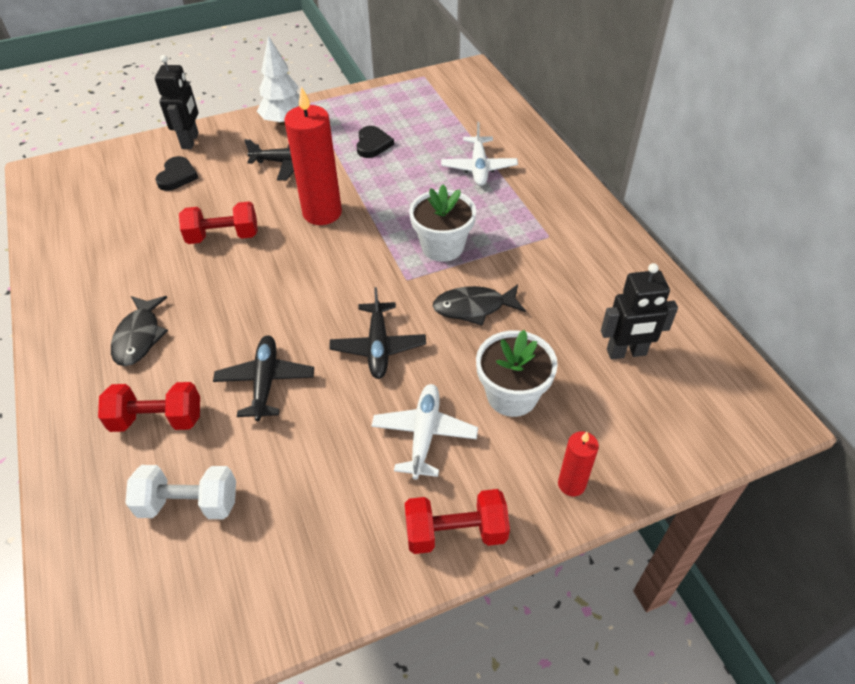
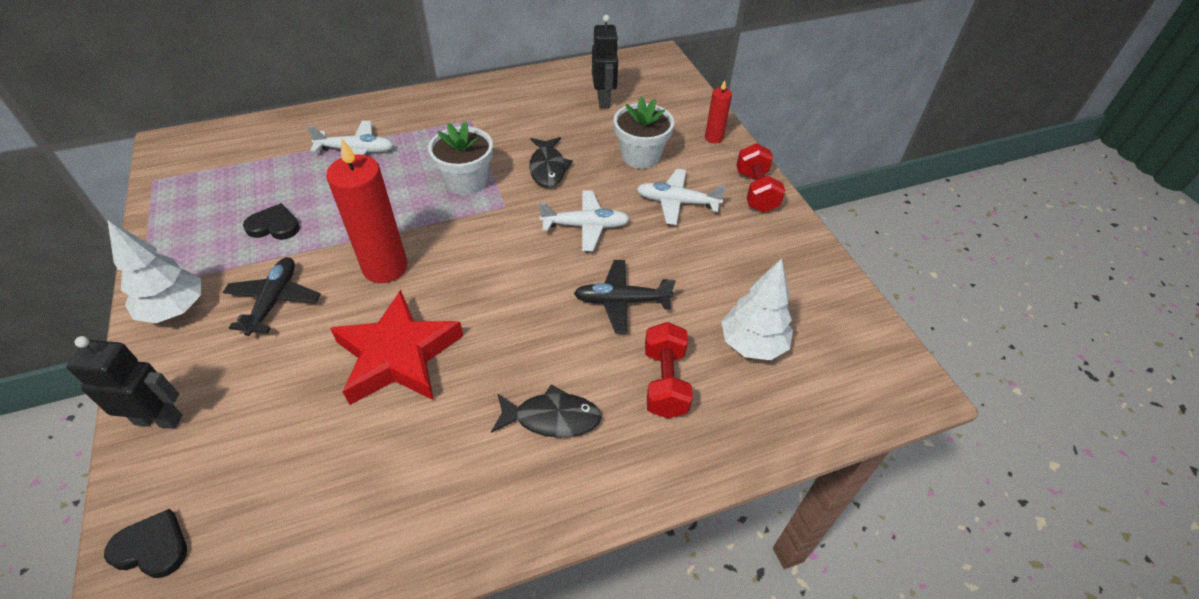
camera: 90 degrees left, 0 degrees up
(177, 176) = (245, 424): black heart -> black heart (152, 547)
(189, 503) = (752, 344): white dumbbell -> white tree
(223, 236) = (398, 355): red dumbbell -> red star
(378, 347) = (586, 226): black plane -> white plane

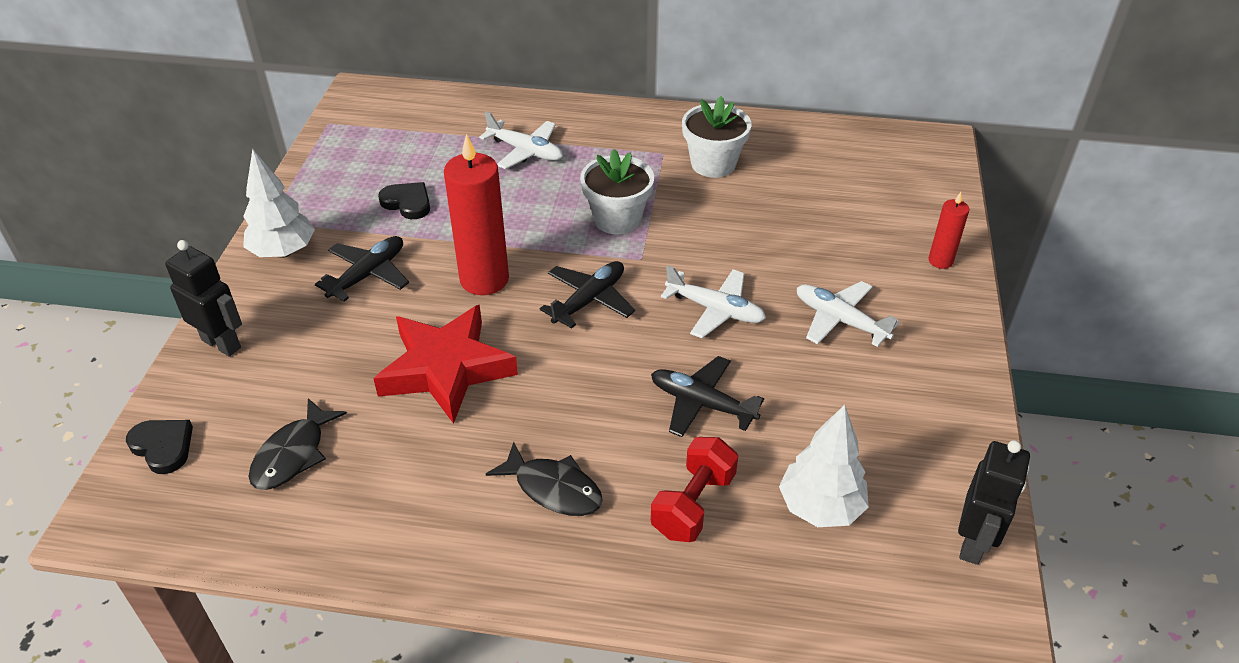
camera: 30 degrees right, 5 degrees down
(484, 253) = (589, 300): none -> black plane
(548, 168) = (714, 233): black fish -> black fish (293, 454)
(604, 100) = (831, 175): black robot -> black robot (973, 543)
(640, 156) = (832, 253): white flower pot -> white flower pot (713, 164)
(756, 191) = (950, 341): red dumbbell -> none

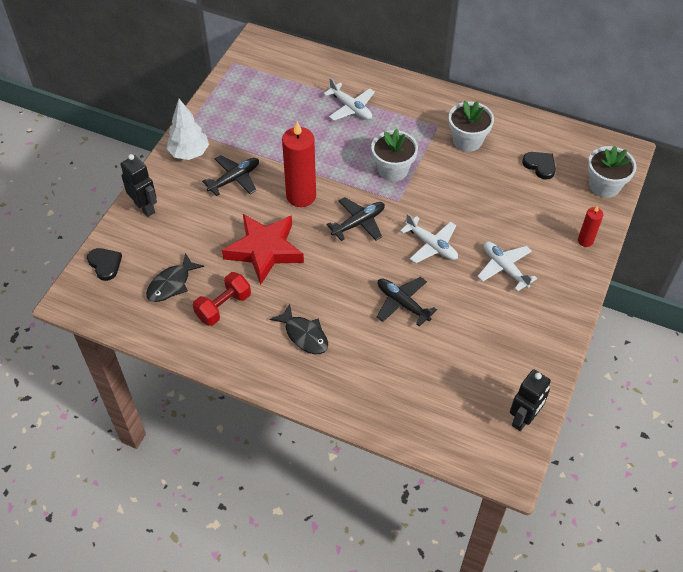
camera: 15 degrees right, 10 degrees up
(407, 203) = (268, 132): black heart -> black heart (540, 166)
(693, 504) = (377, 361): red dumbbell -> red dumbbell (223, 306)
(820, 507) = (446, 379): white tree -> none
(932, 187) = (604, 186): none -> white flower pot

